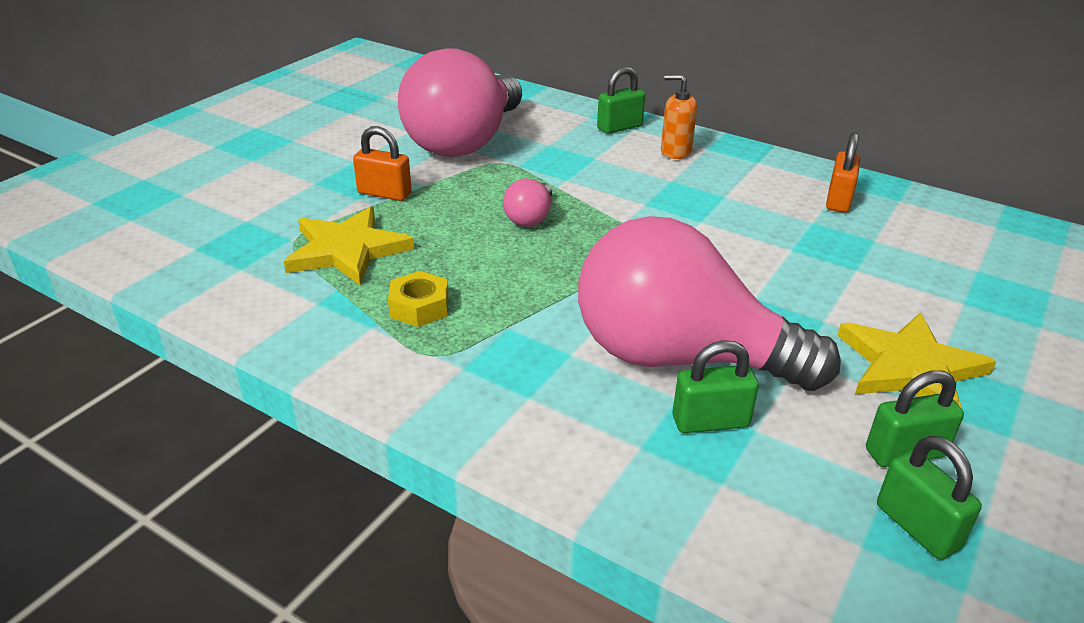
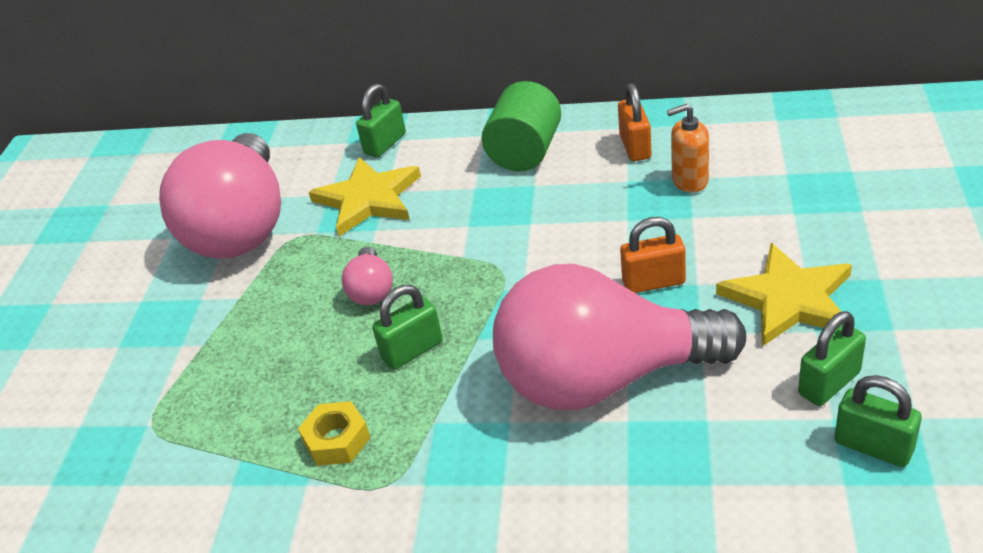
camera: 20 degrees left, 5 degrees up
(347, 250) = (216, 411): yellow star -> yellow star (368, 199)
(384, 193) = (204, 326): orange padlock -> orange padlock (653, 282)
(675, 151) = (457, 151): orange soap dispenser -> orange soap dispenser (689, 181)
(710, 422) = (667, 431): green padlock -> green padlock (412, 350)
(734, 171) = (525, 152): none -> green cylinder

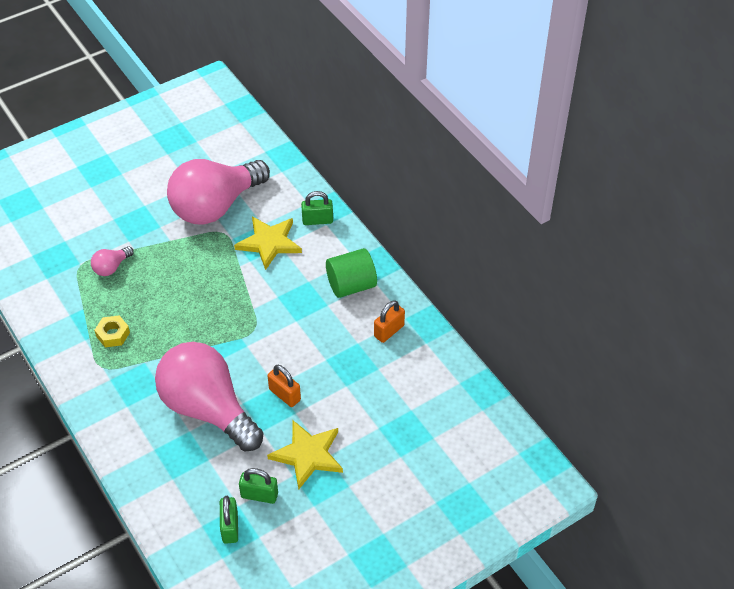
camera: 45 degrees right, 10 degrees up
(371, 290) = (207, 287): pink light bulb -> pink light bulb (111, 267)
(412, 350) = (179, 328): green padlock -> none
(689, 181) = (375, 370): orange soap dispenser -> none

